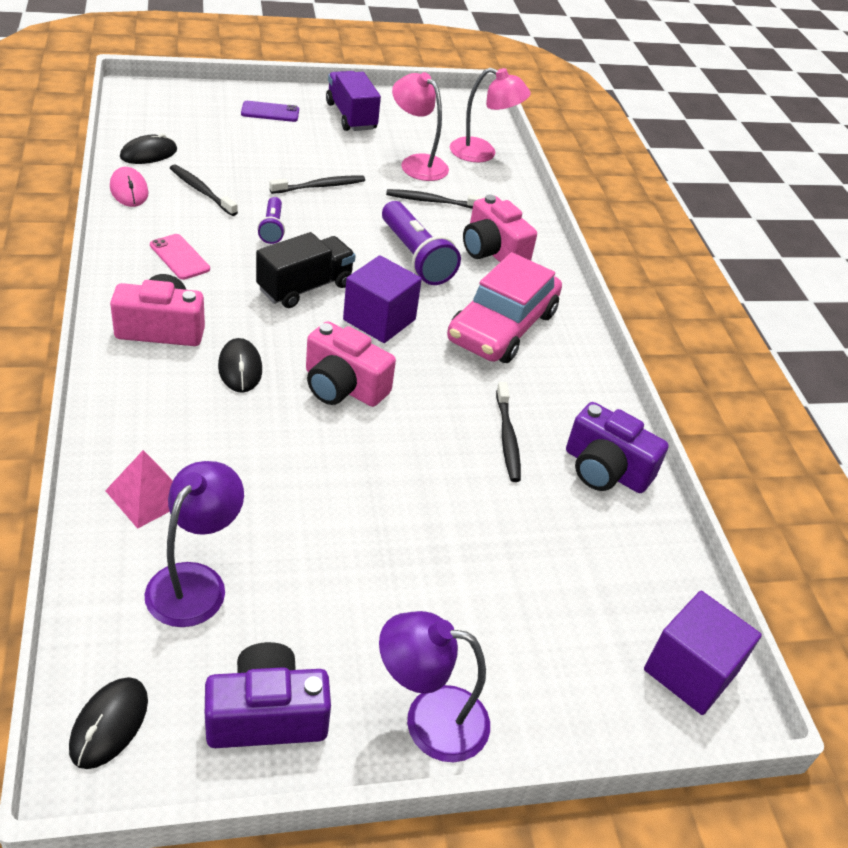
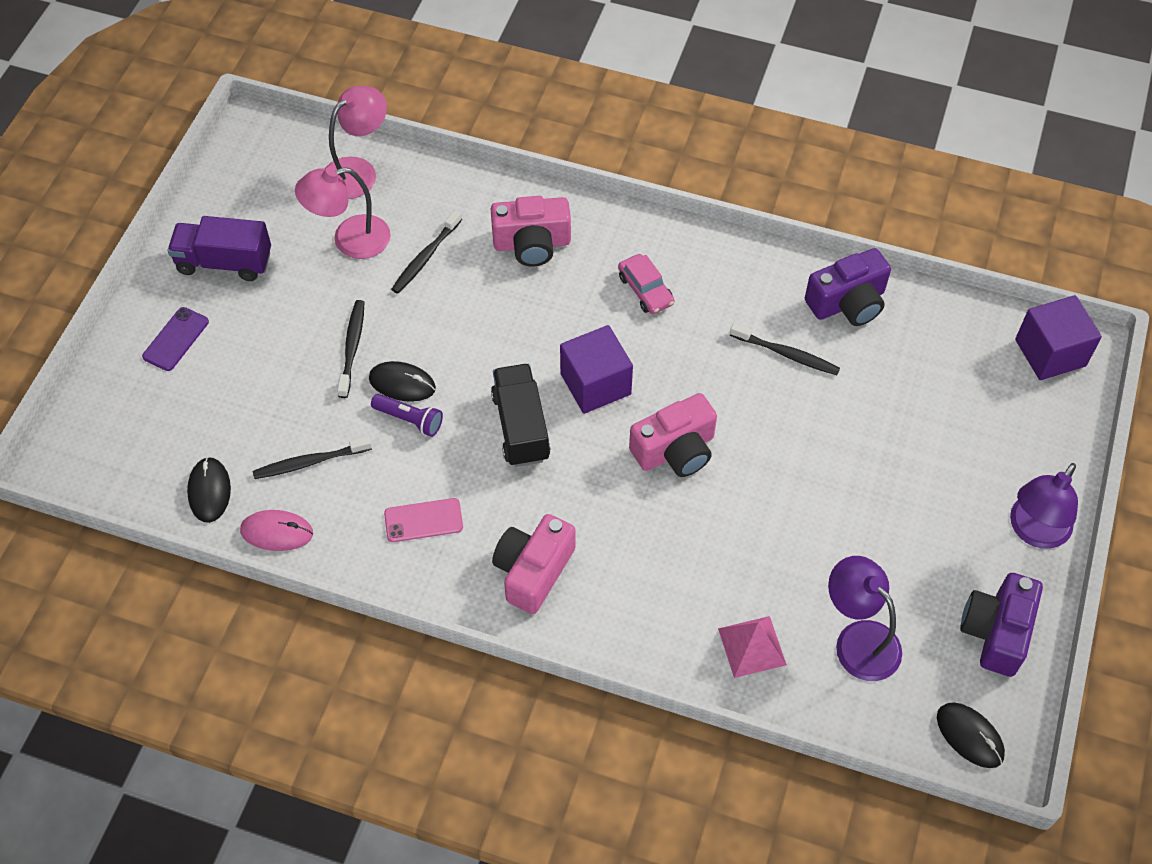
camera: 55 degrees left, 15 degrees up
(240, 368) = (618, 523): black mouse -> black mouse (402, 383)
(415, 257) = (512, 313): purple flashlight -> none
(502, 326) = (645, 290): pink car -> pink car, size x0.48

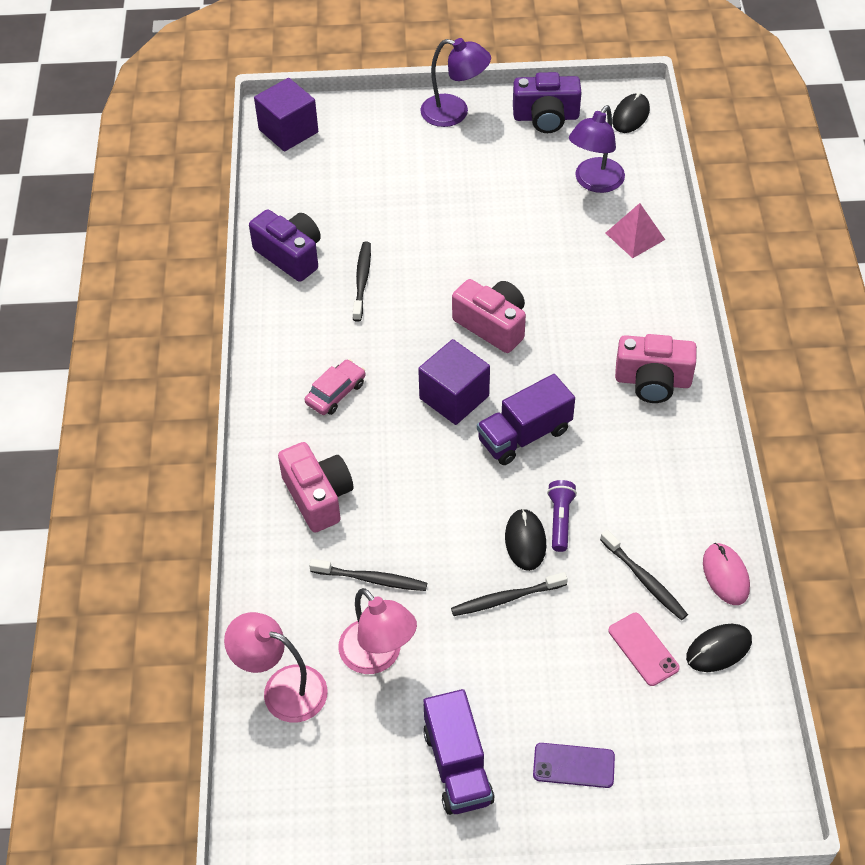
camera: 110 degrees left, 5 degrees down
(423, 520) = (651, 471): pink phone -> pink phone (643, 649)
(521, 427) = (524, 435): black truck -> purple truck

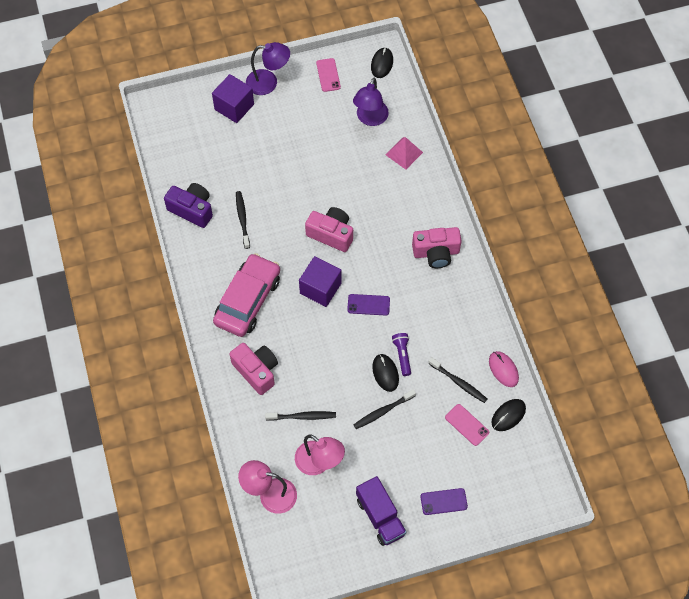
camera: 15 degrees left, 10 degrees up
(288, 131) = (163, 117): purple cube -> purple cube (234, 107)
(336, 393) = (248, 300): pink car -> pink car, size x2.07
(524, 435) = (368, 305): purple truck -> purple phone
(546, 117) = (328, 75): purple camera -> pink phone

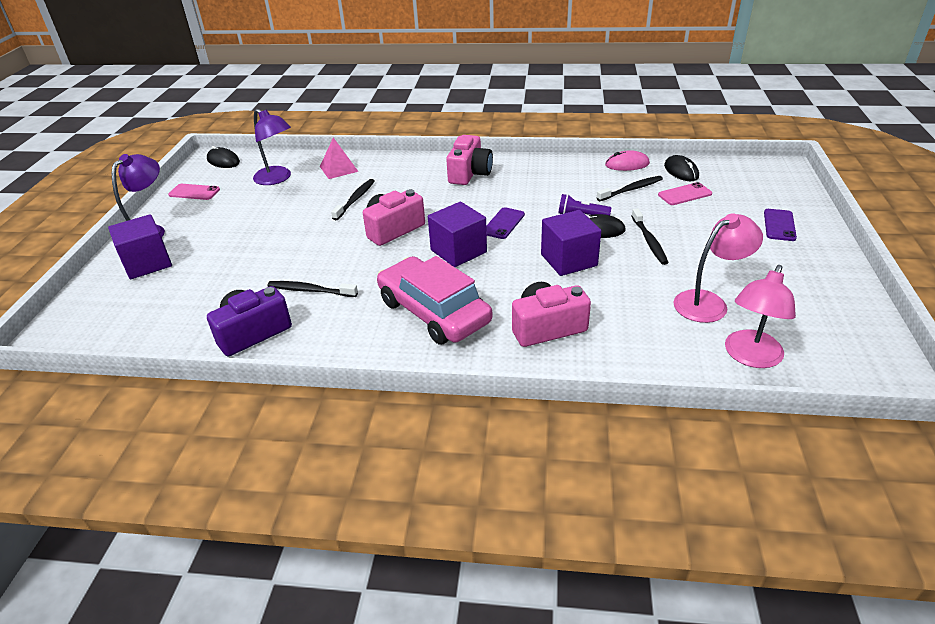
camera: 65 degrees left, 25 degrees down
(302, 416) = (634, 302): black toothbrush -> black toothbrush (355, 199)
(337, 363) = (569, 260): none -> purple cube
(380, 516) = (795, 271): purple truck -> none

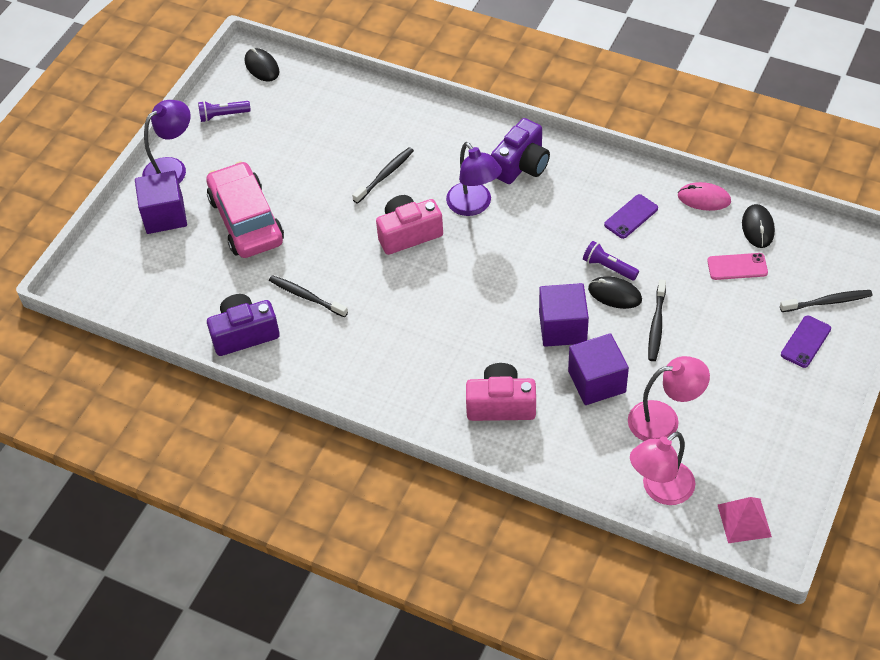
camera: 20 degrees right, 15 degrees up
(194, 192) = (223, 115): pink phone -> purple flashlight
(277, 179) = (313, 116): purple lamp -> purple lamp (474, 206)
(338, 169) = (382, 116): pink pyramid -> pink pyramid (744, 520)
(434, 312) = (408, 356): pink car -> pink car (246, 220)
(458, 251) = (461, 284): purple cube -> purple cube (596, 382)
(470, 173) = (521, 165): pink camera -> purple camera
(503, 223) = (522, 257): purple phone -> purple phone (631, 217)
(631, 189) = (684, 242): black toothbrush -> black toothbrush (828, 302)

